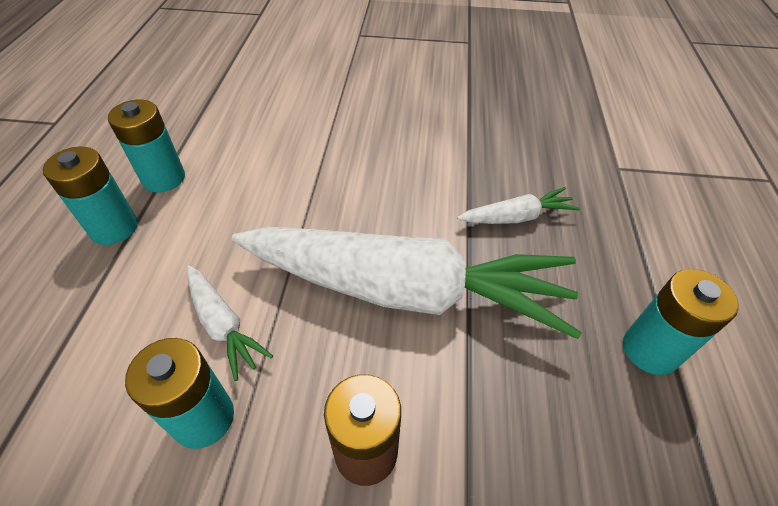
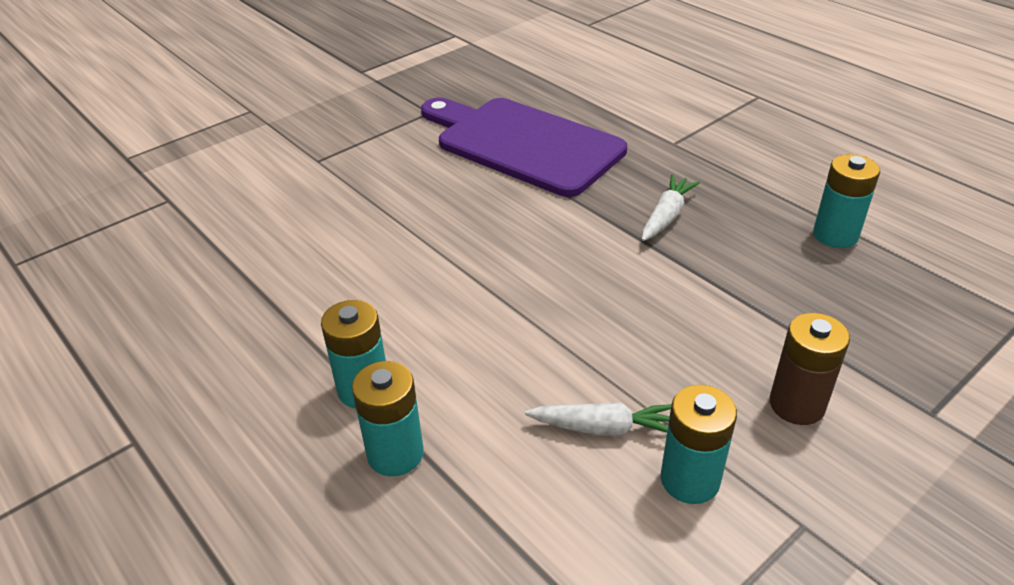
camera: 45 degrees left, 10 degrees down
(405, 291) = (676, 310): white carrot -> none
(496, 97) = (523, 144): none -> purple cutting board

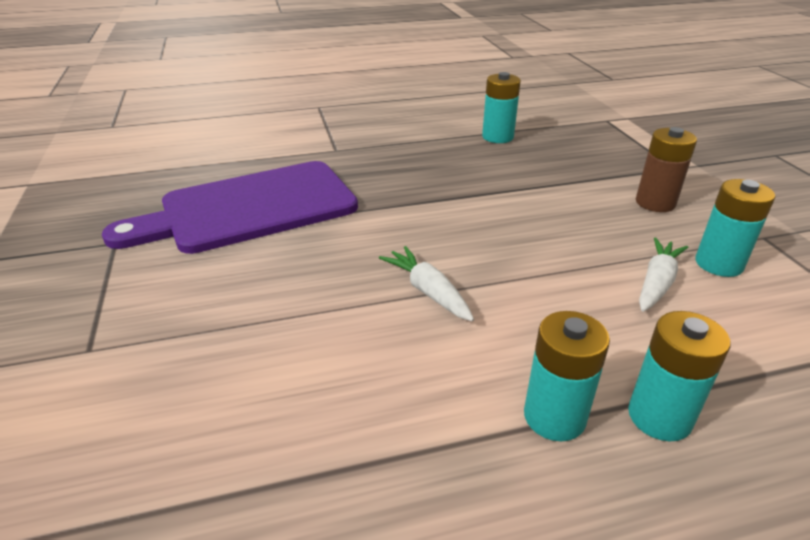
camera: 65 degrees left, 5 degrees down
(666, 216) = (424, 181): white carrot -> white carrot (428, 291)

